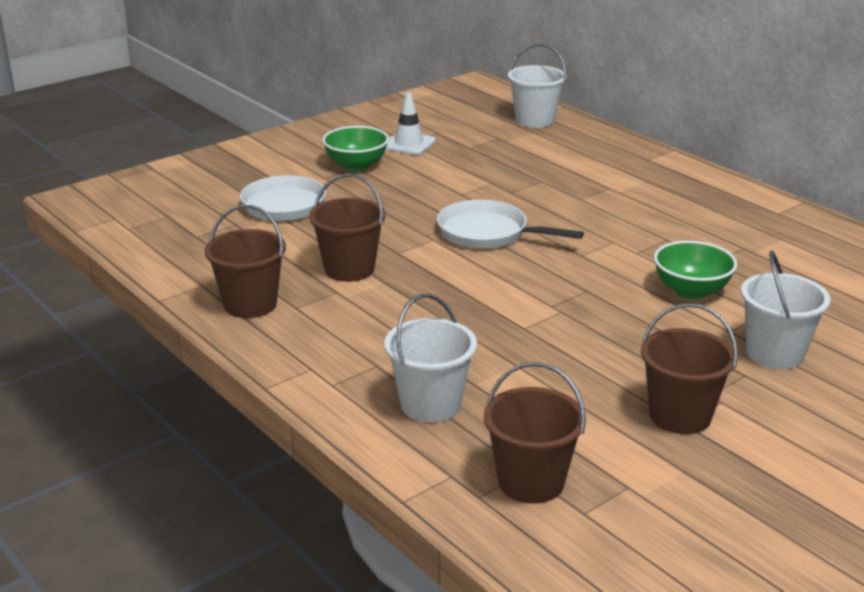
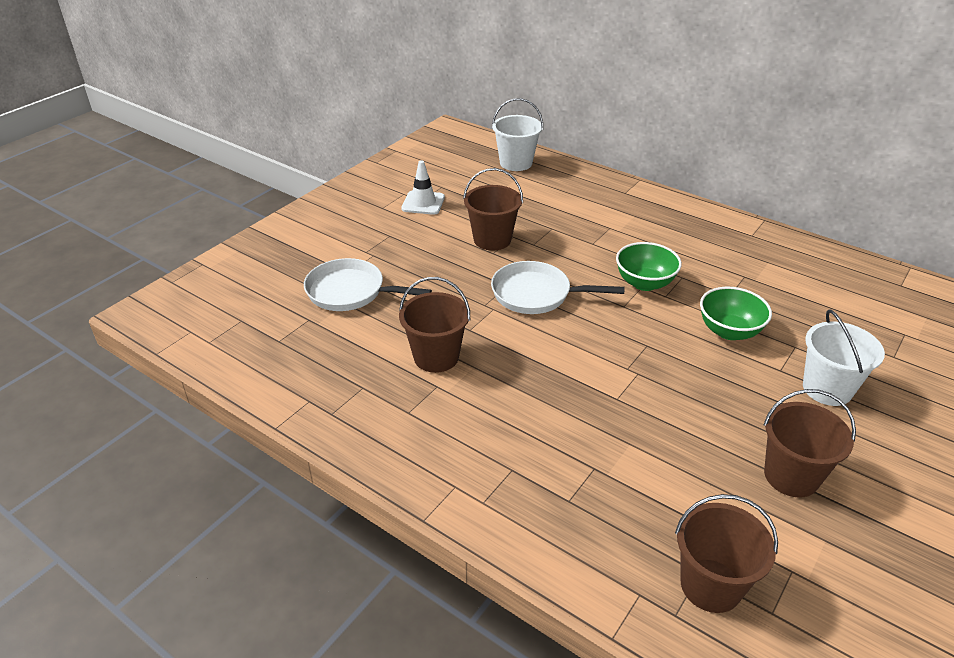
camera: 15 degrees left, 10 degrees up
(250, 304) = (364, 417): brown bucket -> brown bucket (492, 239)
(356, 165) = (389, 234): green bowl -> green bowl (644, 283)
(430, 404) = (581, 508): white bucket -> none

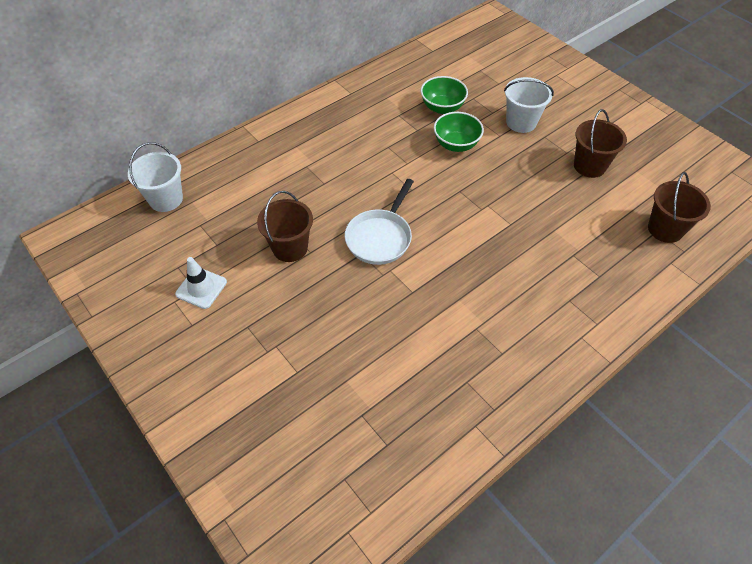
camera: 75 degrees left, 15 degrees up
(350, 292) = (330, 374): white pan -> none
(436, 357) = (441, 322): brown bucket -> none
(644, 283) = (388, 169): green bowl -> green bowl (442, 107)

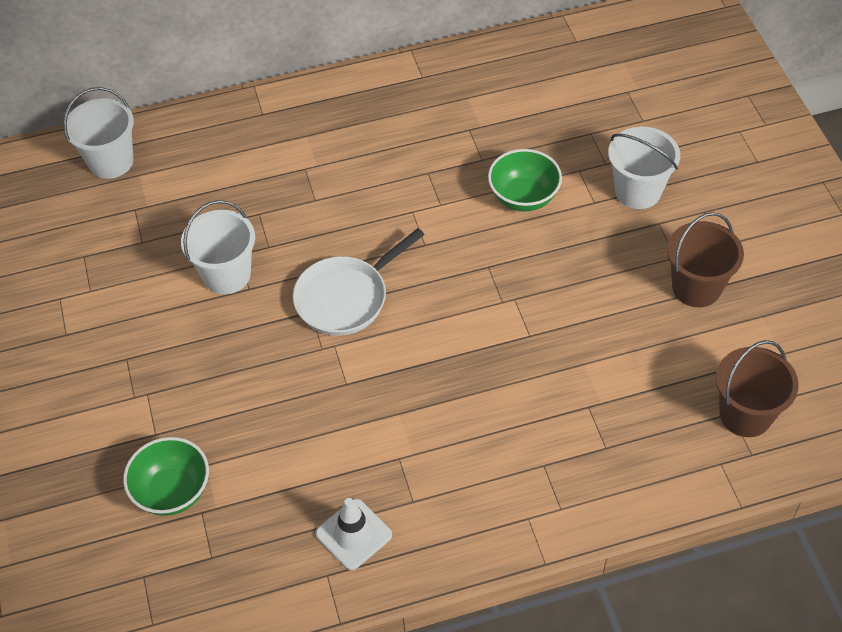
camera: 25 degrees right, 0 degrees up
(201, 288) = (97, 292): white traffic cone -> white traffic cone (353, 534)
(290, 248) = (227, 275): brown bucket -> white bucket
(442, 107) = (537, 135): green bowl -> green bowl (172, 491)

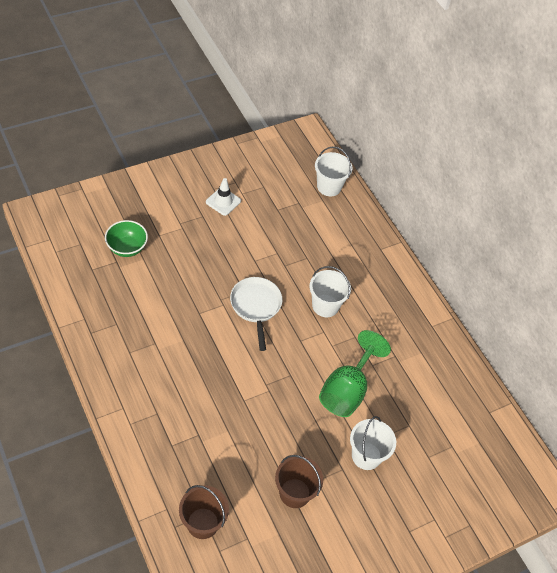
camera: 70 degrees right, 0 degrees up
(227, 275) = (262, 249): white bucket -> white bucket (325, 306)
(346, 298) = (256, 306): white pan -> white pan turned 45 degrees clockwise
(353, 534) = (108, 327): white traffic cone -> white traffic cone (223, 201)
(523, 197) = (347, 390): green bowl -> green goblet

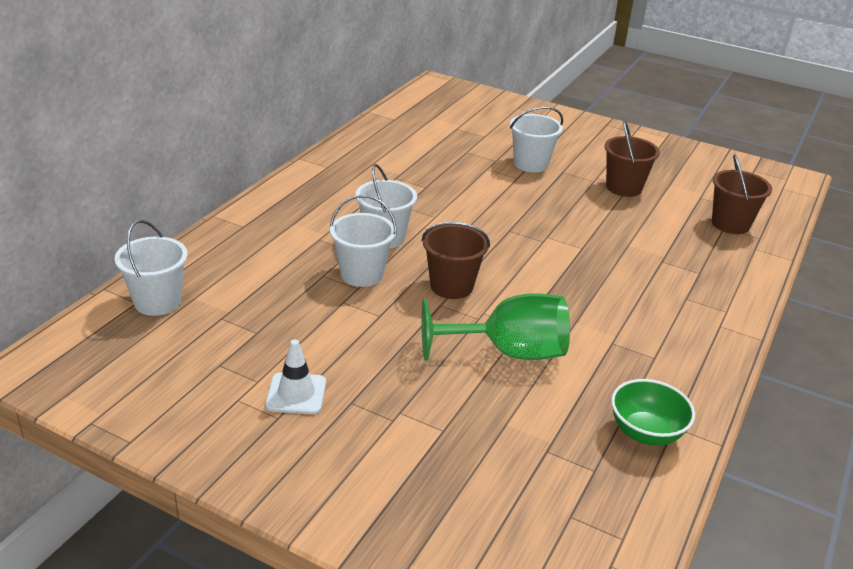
camera: 120 degrees left, 20 degrees down
(127, 248) = (509, 453): green bowl -> green bowl (645, 433)
(256, 306) = (451, 286): white pan -> brown bucket
(296, 274) = (362, 274): none -> white bucket
(347, 390) = (477, 192): green goblet -> green goblet (508, 352)

